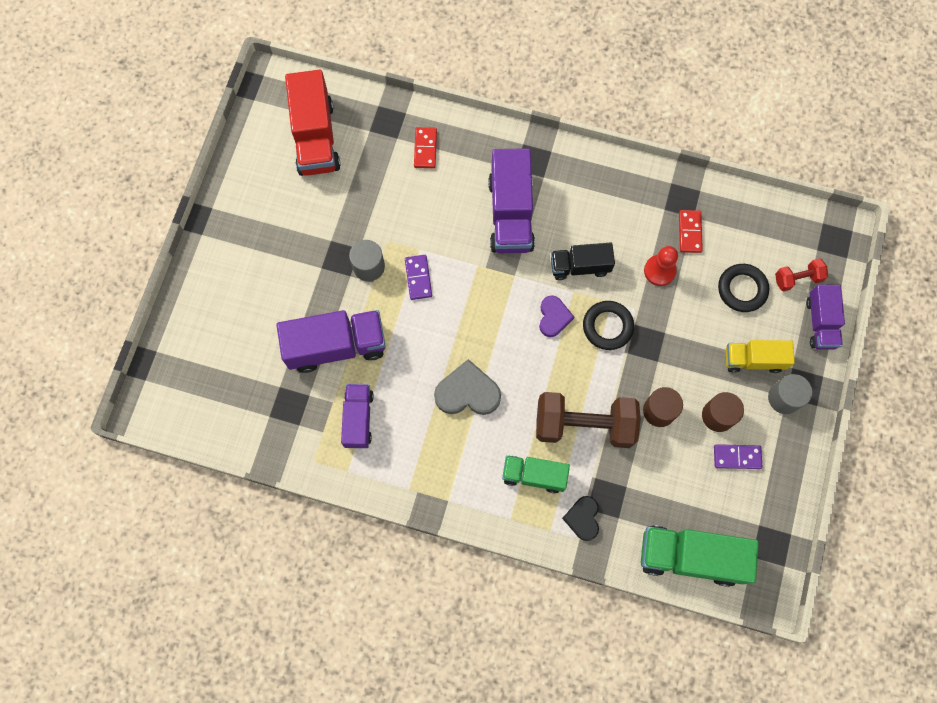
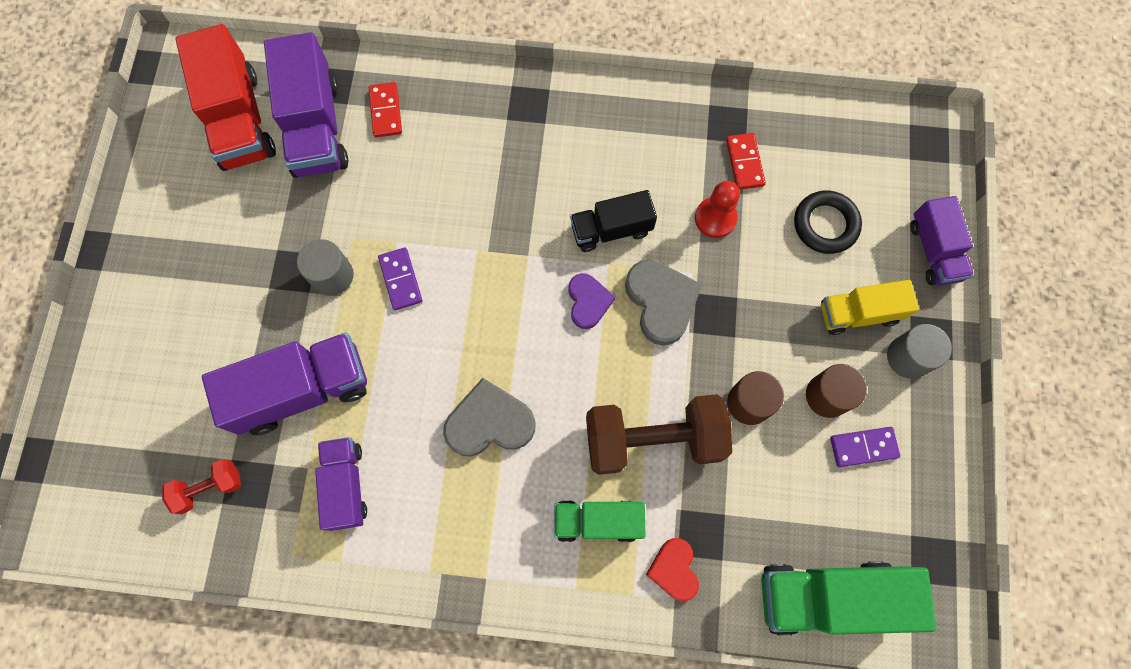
camera: 10 degrees left, 0 degrees up
(510, 213) = (510, 176): purple truck -> purple truck (316, 127)
(583, 518) = (674, 569): black heart -> red heart
(607, 326) = (661, 302): black ring -> grey heart
(797, 279) = (893, 199): red dumbbell -> red dumbbell (209, 488)

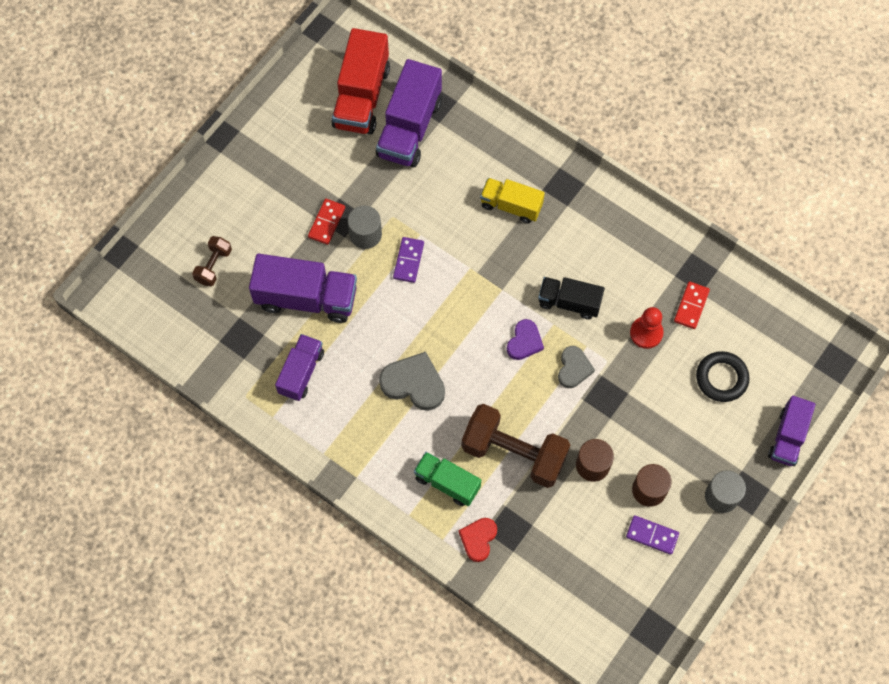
camera: 30 degrees right, 5 degrees down
(165, 413) = (213, 266): none -> brown dumbbell
(209, 488) = (217, 327): red dumbbell -> none
(385, 111) = (462, 141): red domino -> red domino (326, 222)
(661, 302) = (573, 368): grey heart -> grey heart, size x0.64
(828, 597) = (568, 612): green truck -> none
(858, 313) = (706, 449): yellow truck -> yellow truck (511, 206)

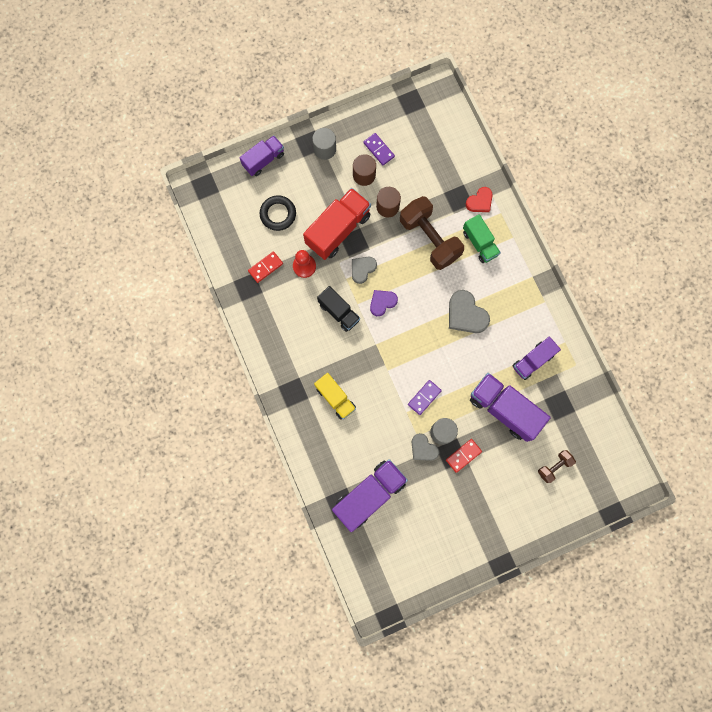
camera: 150 degrees left, 10 degrees up
(362, 96) = (388, 539): red truck -> red truck (338, 230)
(377, 206) = (423, 448): none -> grey heart

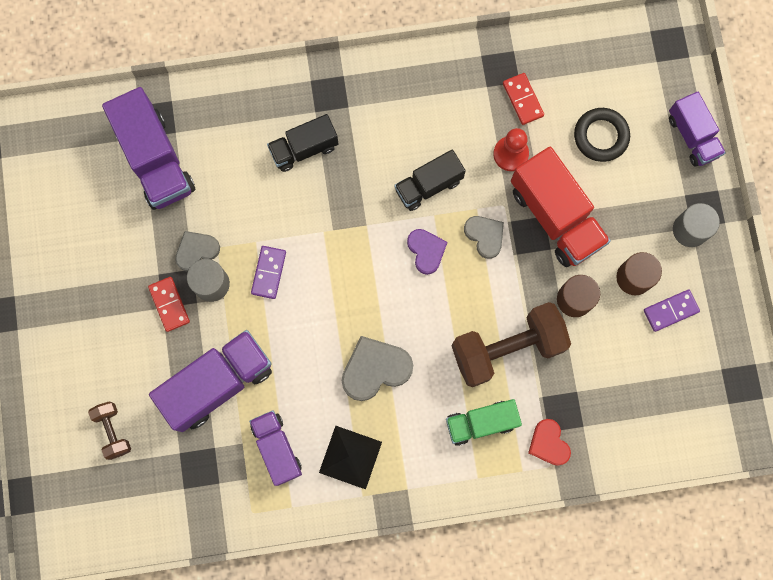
camera: 105 degrees right, 0 degrees up
(335, 398) = (304, 149): yellow truck -> black truck
(424, 397) = (268, 272): purple domino -> purple domino turned 45 degrees clockwise
(524, 315) = (350, 457): none -> black pyramid

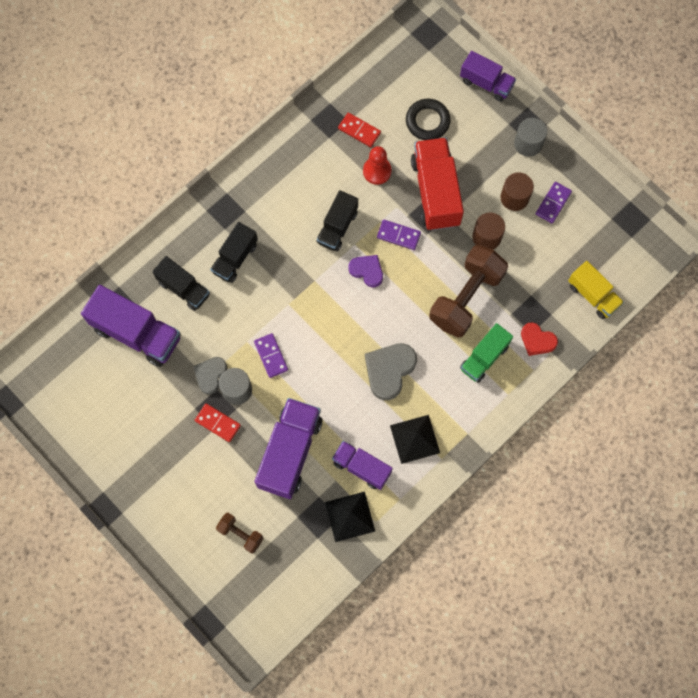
camera: 35 degrees left, 5 degrees down
(230, 489) = (349, 516): none -> black pyramid
(232, 145) = (184, 288): none -> black truck
(485, 236) = (398, 235): grey heart -> purple domino
(555, 216) = (435, 192): red truck -> red truck turned 120 degrees counterclockwise
(642, 436) = (593, 295): none -> yellow truck

